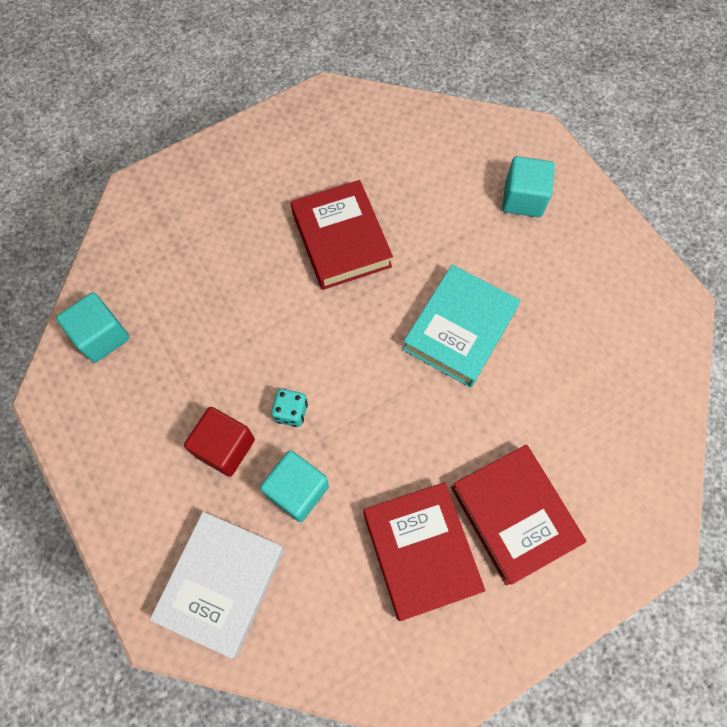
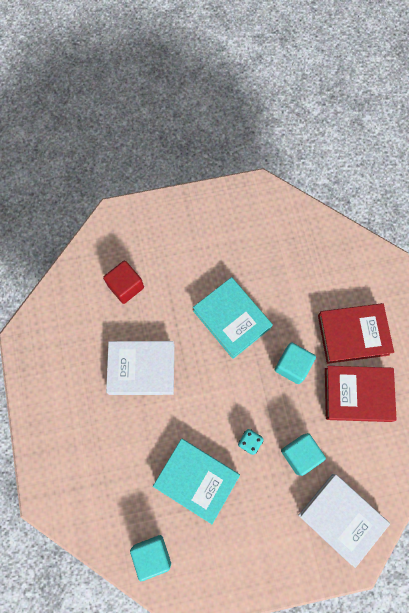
camera: 70 degrees left, 5 degrees up
(215, 358) = (196, 480): none -> turquoise book
(225, 447) = (258, 491): red cube -> red cube (125, 286)
(341, 240) = (141, 369): red book -> white book
(523, 199) = (157, 244): turquoise cube -> turquoise cube (292, 365)

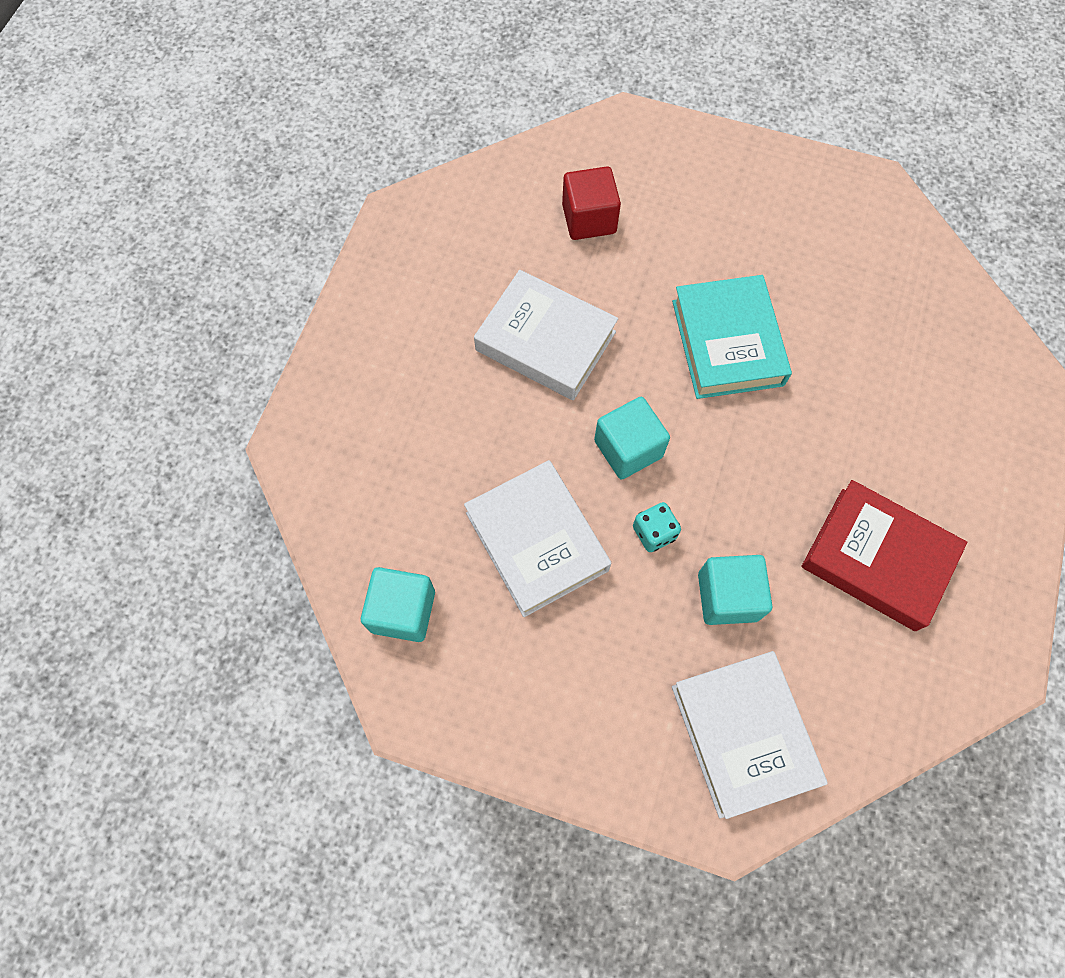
camera: 30 degrees right, 5 degrees down
(196, 480) = (536, 541): turquoise book -> white book
(292, 365) = (789, 458): turquoise cube -> turquoise cube (628, 449)
(353, 335) = (919, 465): red book -> none

